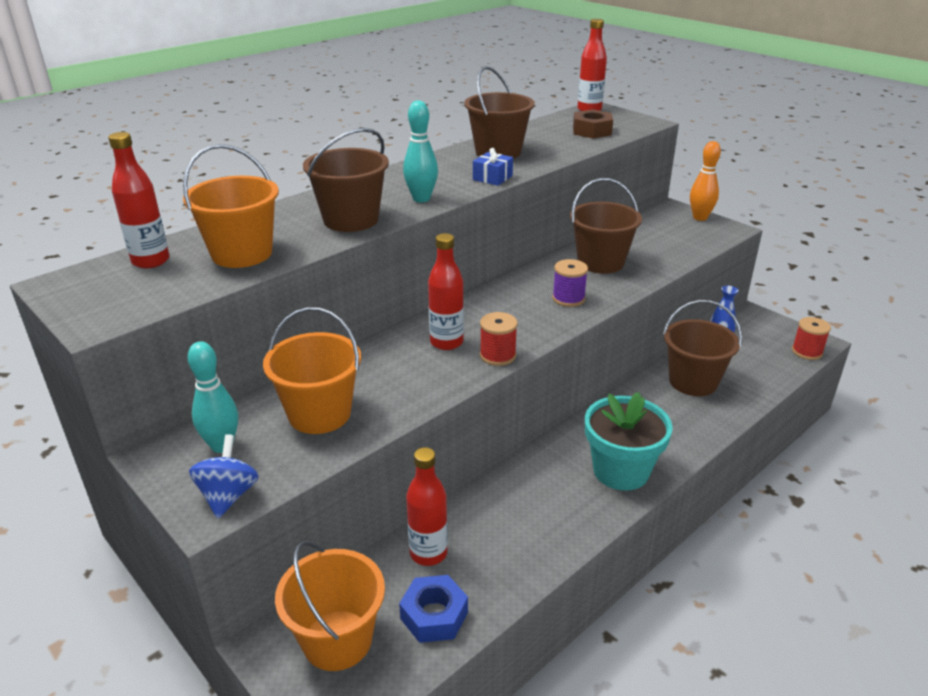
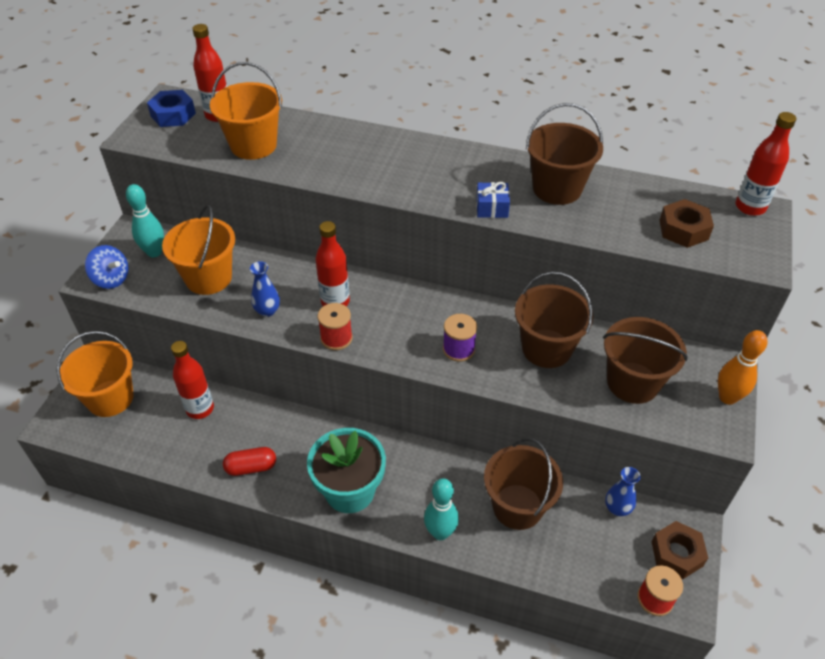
camera: 60 degrees right, 15 degrees up
(228, 496) = (111, 279): blue spinning top -> blue spinning top turned 60 degrees clockwise
(351, 220) = (343, 168): brown bucket -> brown bucket (632, 382)
(417, 386) = (267, 311): none -> blue vase
(421, 199) = (411, 186): turquoise bowling pin -> turquoise bowling pin (440, 532)
(434, 615) = (148, 436): blue nut -> blue nut (173, 115)
(545, 534) = (251, 467): none -> red capsule
(772, 329) = (677, 554): none -> brown nut

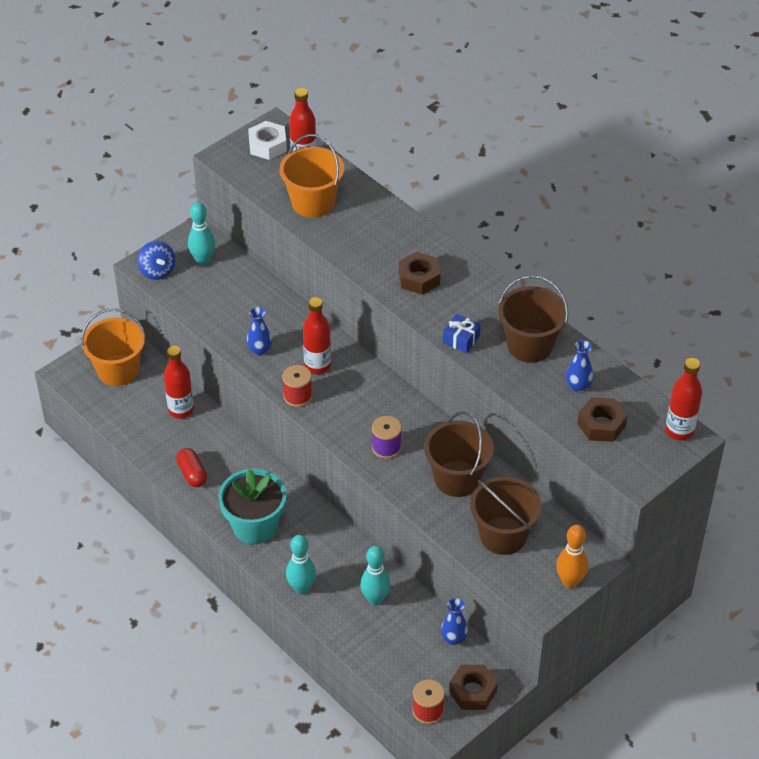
camera: 30 degrees right, 0 degrees up
(173, 115) = (267, 145): blue nut -> white nut
(208, 278) = (232, 302): orange bucket -> none
(251, 467) = (192, 474): red capsule -> red capsule turned 45 degrees clockwise
(407, 171) = (419, 278): none -> brown nut
(517, 506) = (375, 599): brown bucket -> turquoise bowling pin
(631, 206) = (578, 386): none -> blue vase

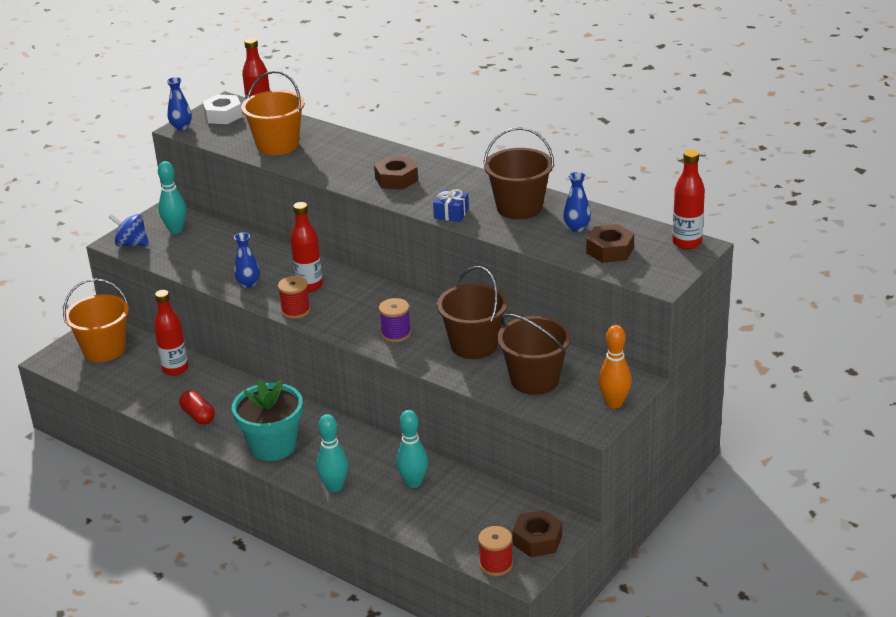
camera: 10 degrees left, 15 degrees down
(157, 271) = (132, 244): blue spinning top -> blue spinning top turned 150 degrees clockwise
(454, 638) = (504, 500): blue vase -> blue vase (181, 127)

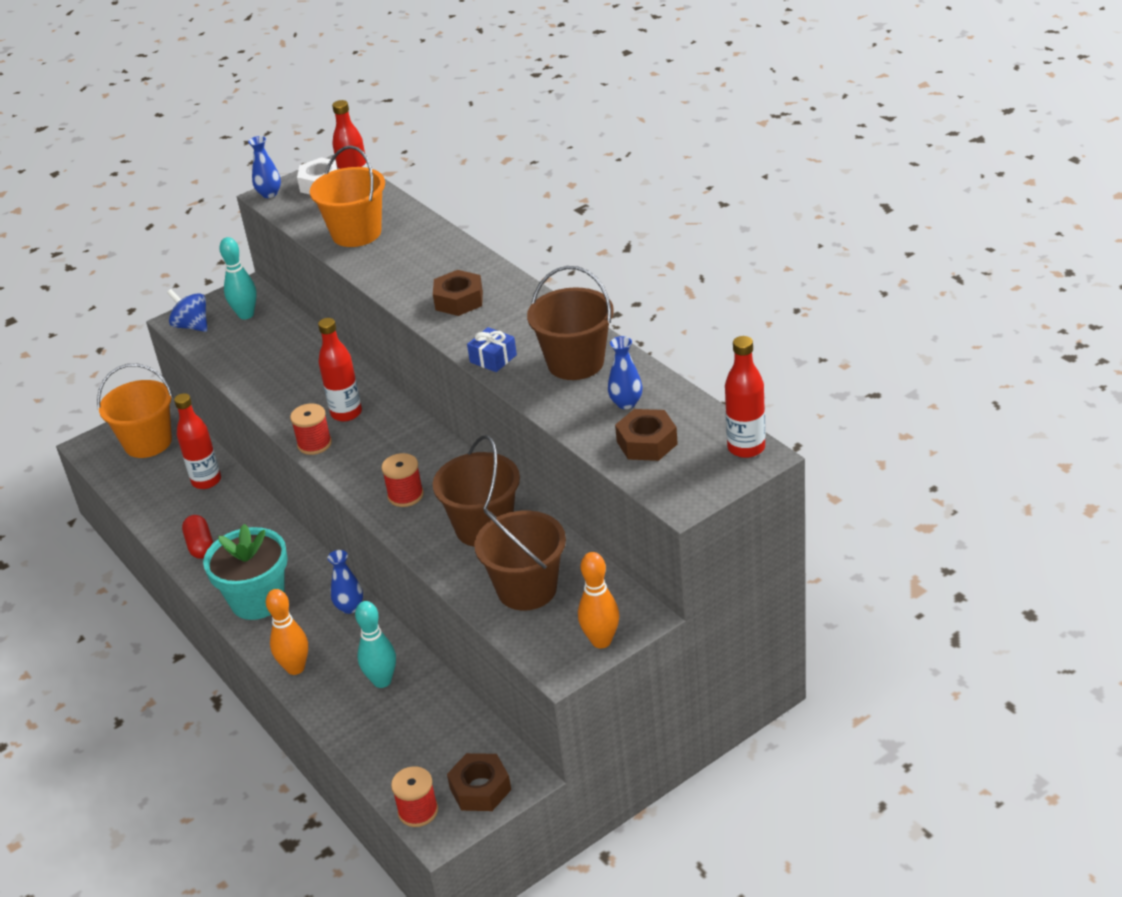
camera: 20 degrees right, 5 degrees up
(248, 284) = (284, 399): blue vase -> blue vase (350, 607)
(334, 487) = (295, 668): turquoise bowling pin -> orange bowling pin
(396, 334) = (405, 495): purple spool -> red spool

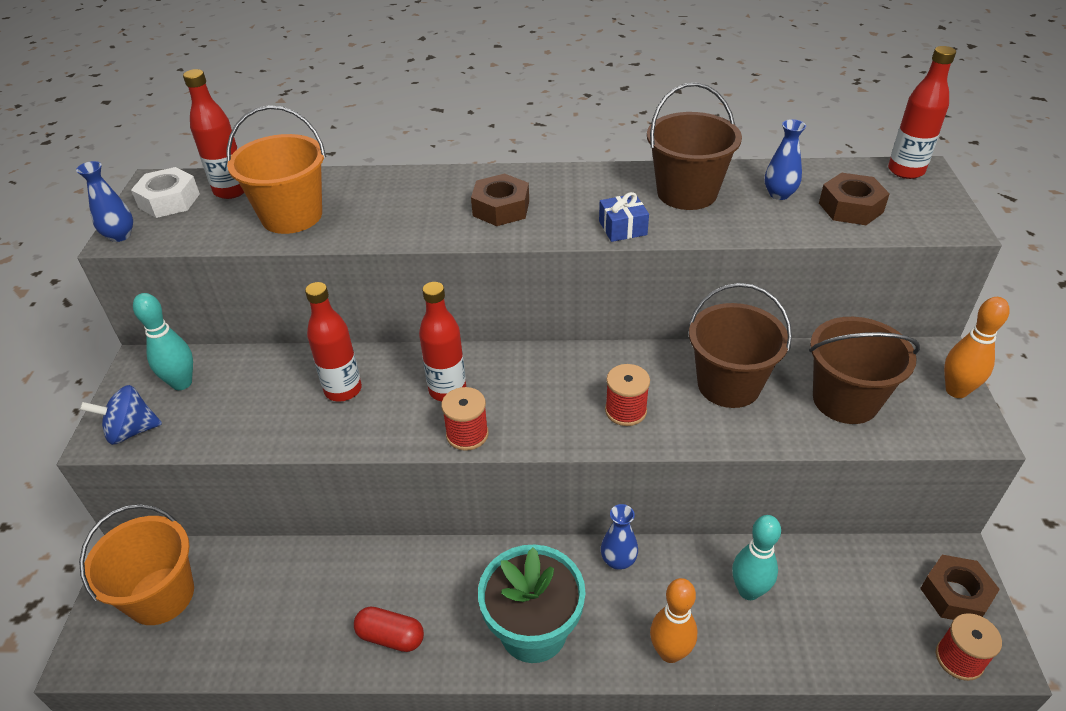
camera: 55 degrees left, 5 degrees up
(206, 481) = (294, 576): red bottle -> red bottle (343, 390)

